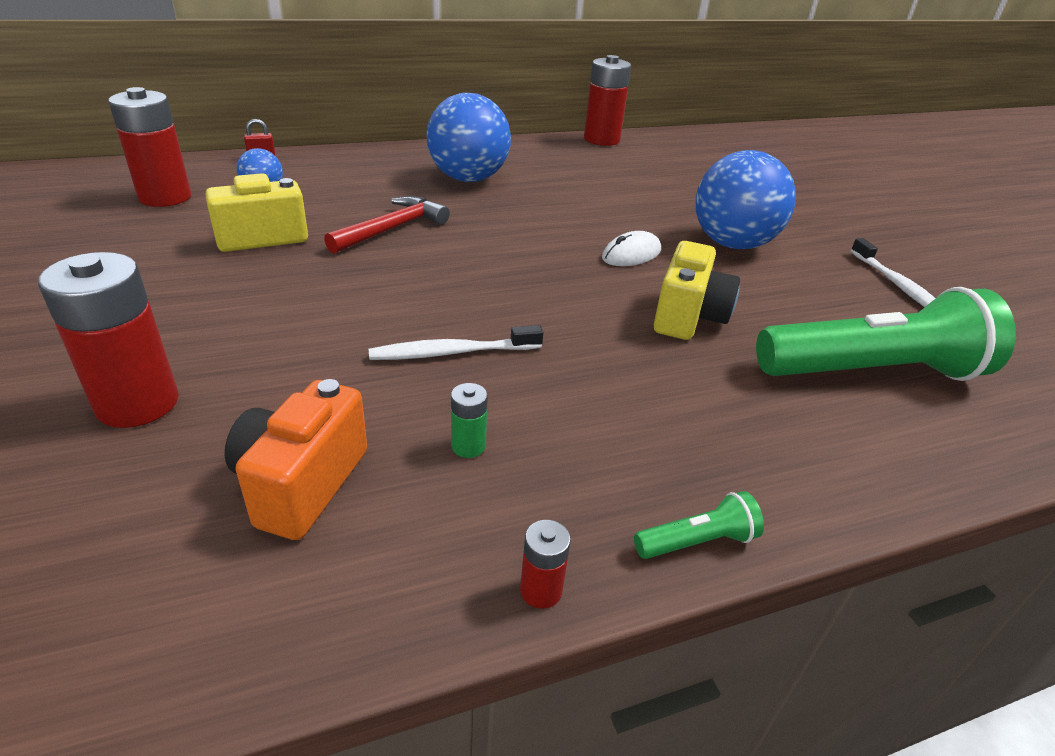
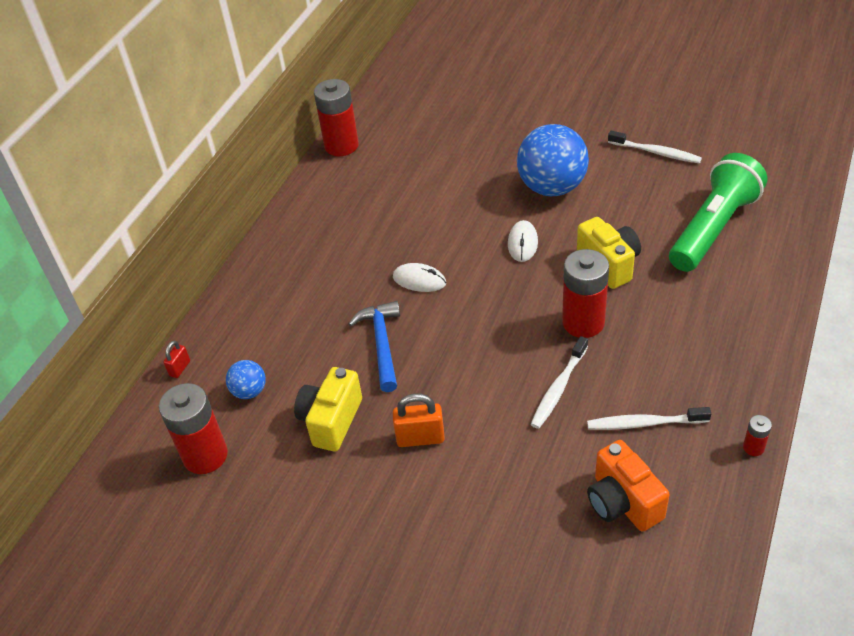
camera: 40 degrees left, 10 degrees up
(138, 403) = (496, 550): red battery -> red battery (583, 322)
(283, 291) = (420, 438): none -> orange padlock
(392, 229) = (382, 344): red hammer -> blue hammer
(468, 178) = (338, 262): blue ball -> none
(468, 446) = (644, 423): green battery -> white toothbrush
(499, 220) = (419, 280): none -> white mouse
(697, 541) = (766, 378): green flashlight -> none

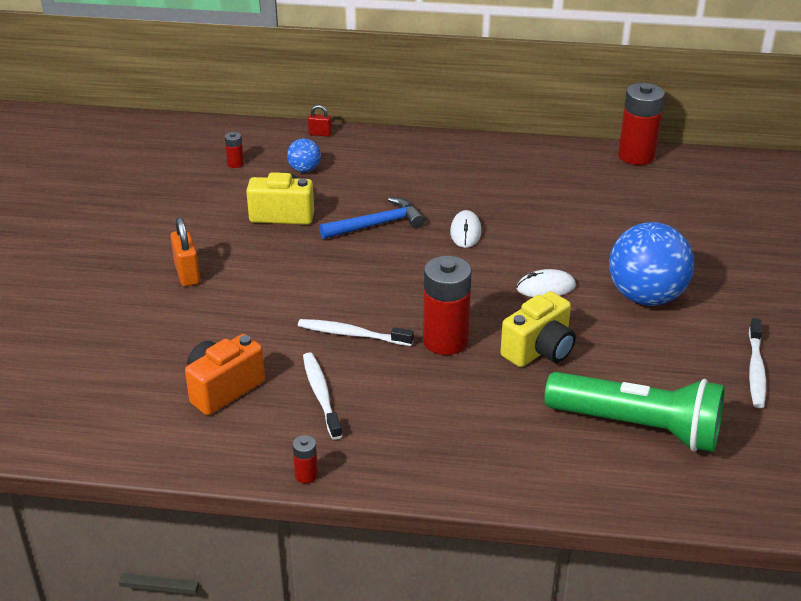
camera: 70 degrees right, 10 degrees down
(205, 455) = (235, 164): red battery -> red battery, size x0.44
(420, 438) = (274, 263): orange padlock -> orange padlock (187, 274)

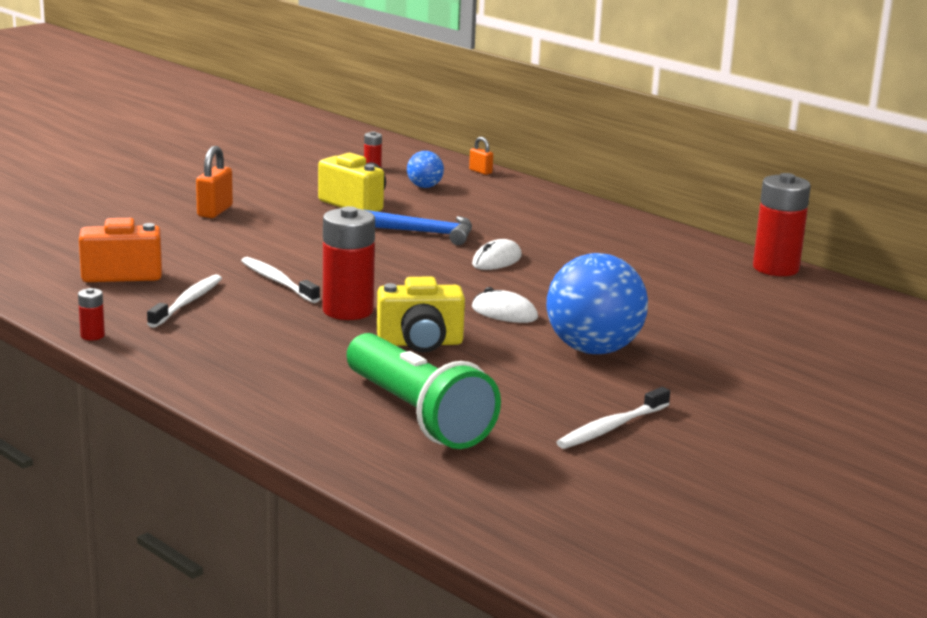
camera: 35 degrees right, 15 degrees down
(320, 134) = (480, 171): red padlock -> orange padlock

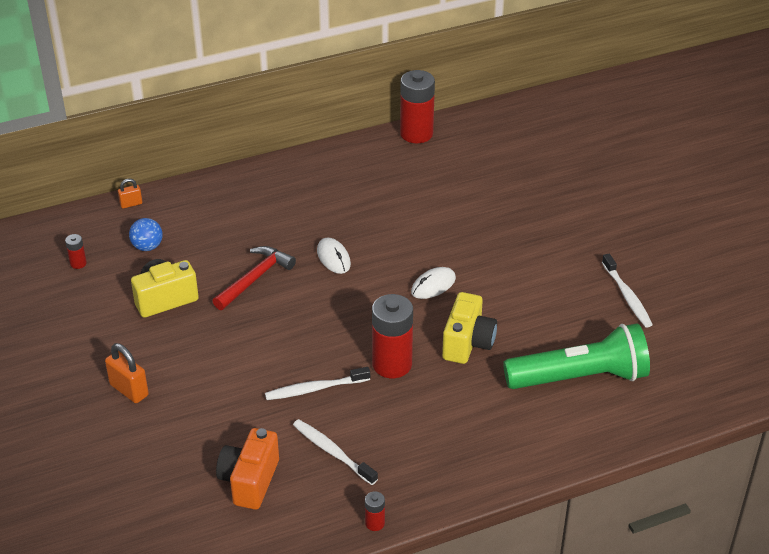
camera: 65 degrees left, 20 degrees up
(424, 233) = (255, 279): blue hammer -> red hammer
(593, 349) = (512, 264): blue ball -> none

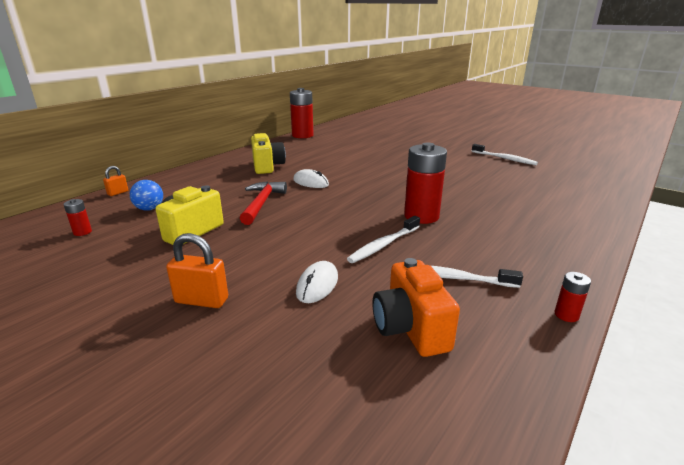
camera: 30 degrees left, 15 degrees down
(433, 285) = (393, 178): white mouse -> white mouse (317, 285)
(467, 343) = (453, 194): yellow camera -> yellow camera (267, 166)
(580, 377) = (542, 190): green flashlight -> none

